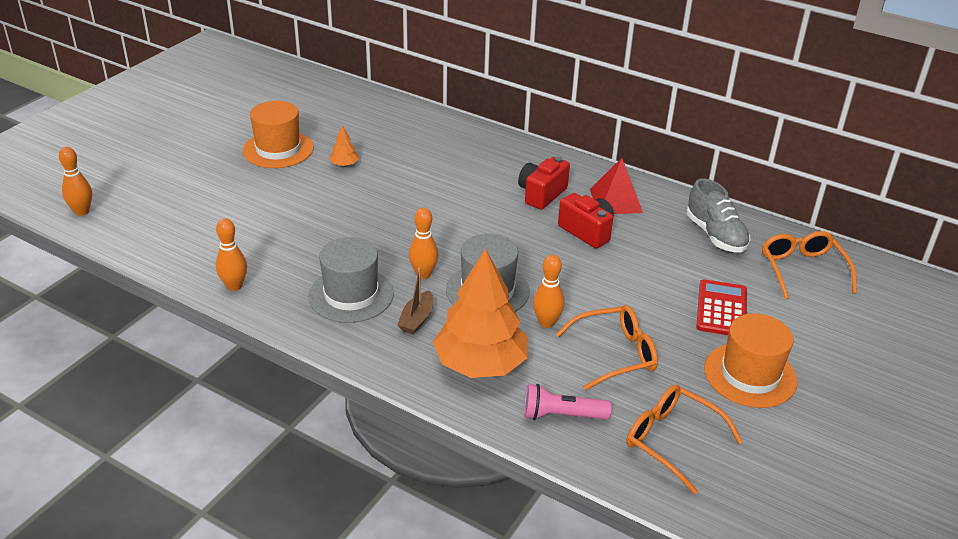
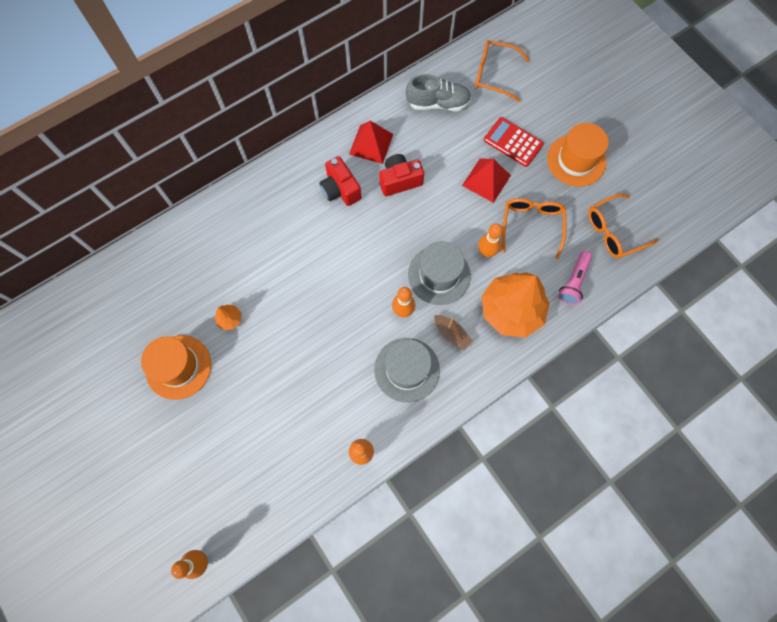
camera: 65 degrees left, 35 degrees up
(646, 299) = (486, 180): none -> red pyramid

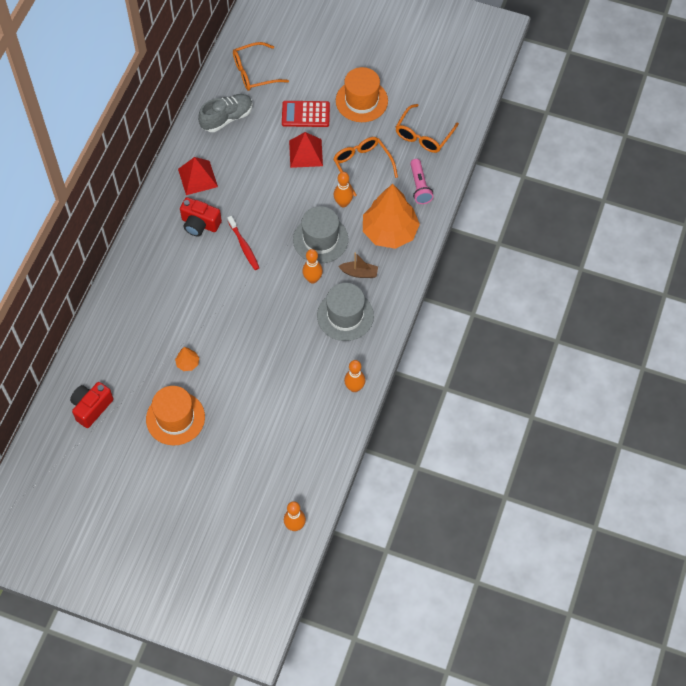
camera: 35 degrees left, 10 degrees down
(364, 236) = (244, 246): none -> red toothbrush
(399, 181) = (240, 191): red camera -> red camera (91, 408)

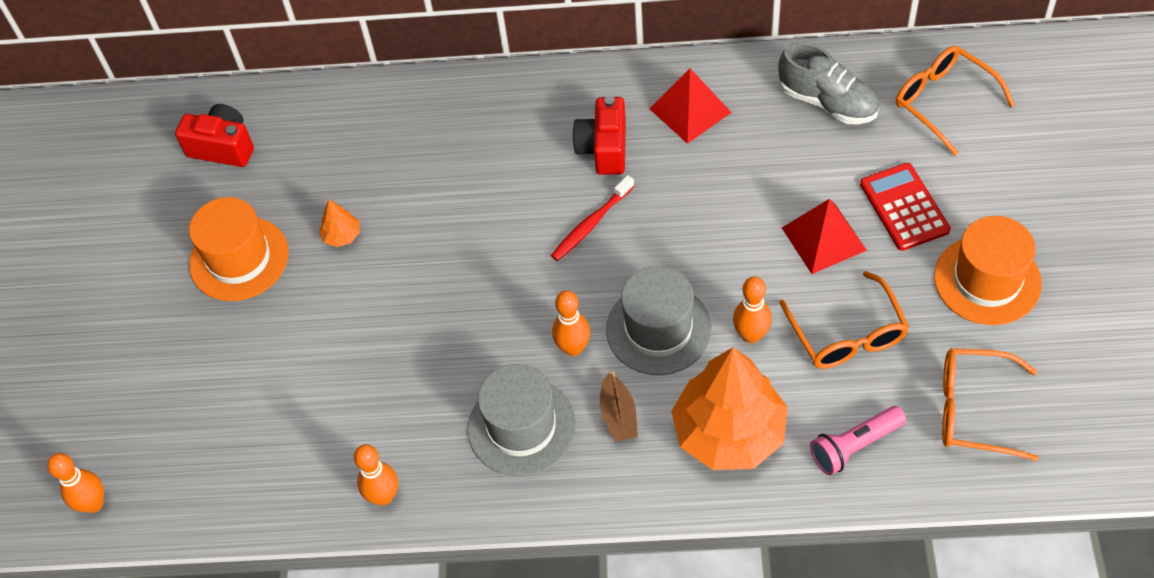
camera: 75 degrees right, 5 degrees down
(362, 165) = (847, 334): orange glasses -> orange glasses turned 120 degrees clockwise

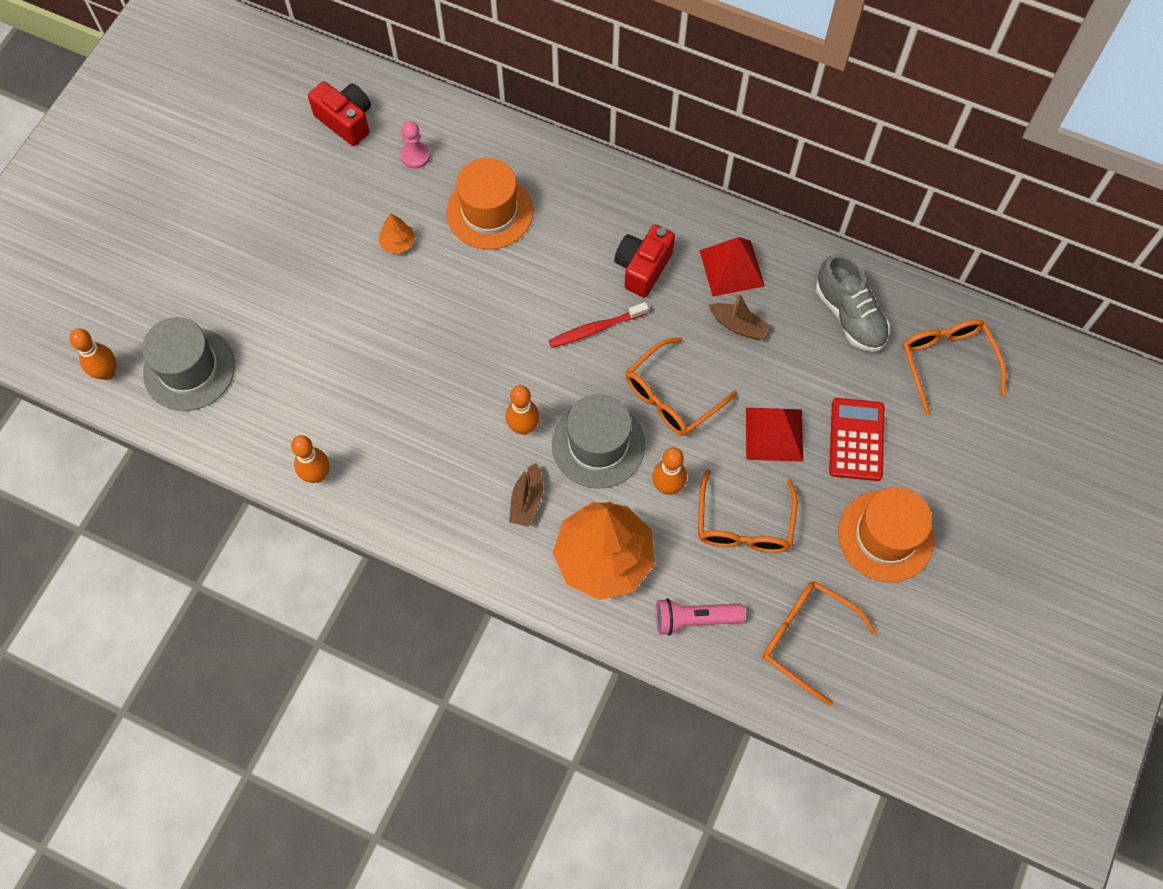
camera: 20 degrees right, 10 degrees up
(239, 258) = (310, 224): orange hat -> orange hat (489, 212)
(314, 148) = (415, 156): none -> pink pawn
(521, 426) = (449, 471): grey hat -> grey hat (189, 369)
(704, 251) = (672, 396): none -> orange glasses
(728, 158) = (738, 326): none -> brown boat

